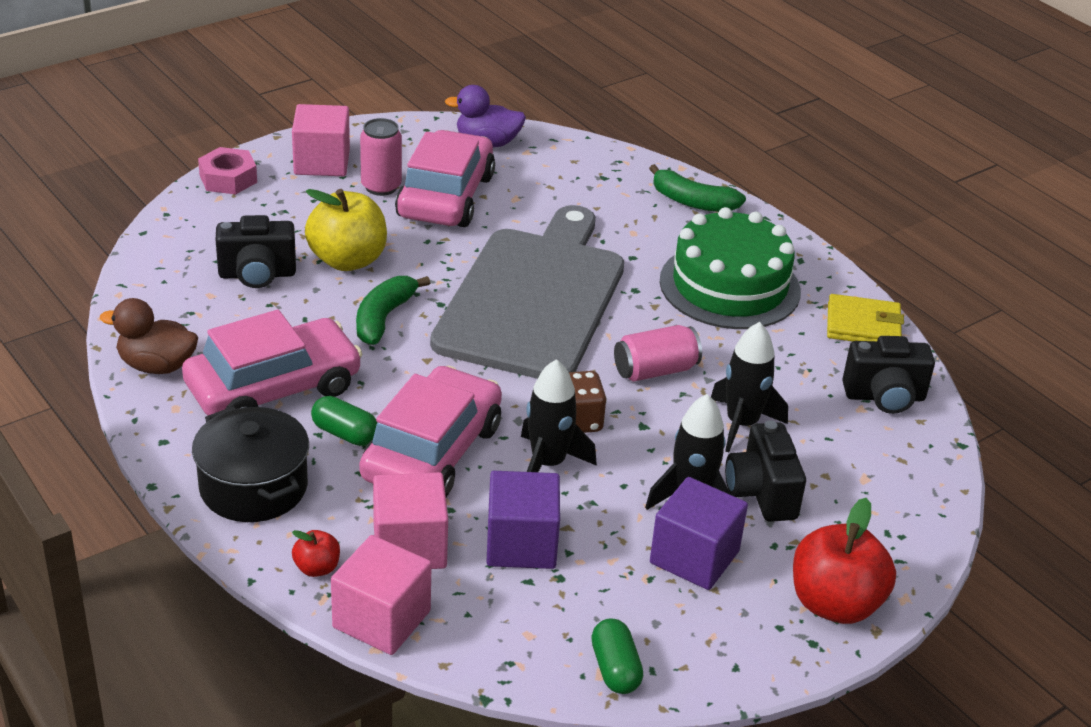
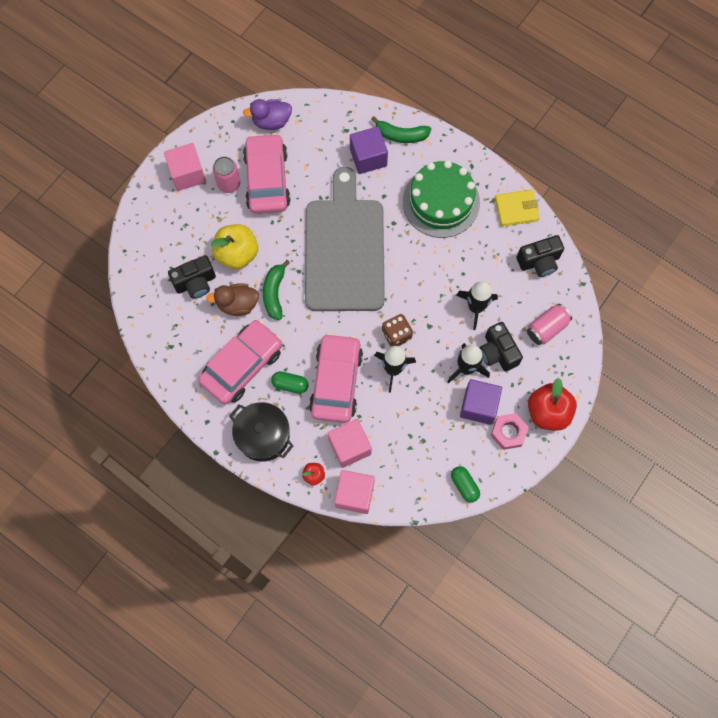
camera: 15 degrees left, 35 degrees up
(157, 366) = (178, 371): brown duck -> brown duck (238, 304)
(228, 179) = (143, 208): pink nut -> pink nut (508, 432)
(521, 544) = (399, 426): purple cube -> purple cube (368, 157)
(655, 370) = (423, 283): pink can -> pink can (546, 328)

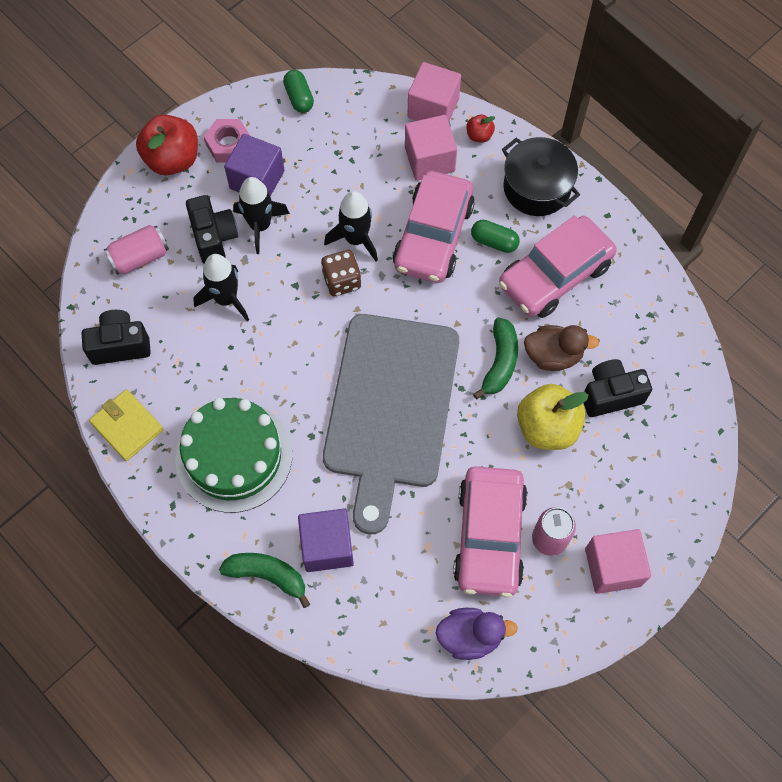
camera: 170 degrees left, 5 degrees down
(516, 209) = (127, 426): yellow wallet -> yellow wallet turned 45 degrees clockwise

